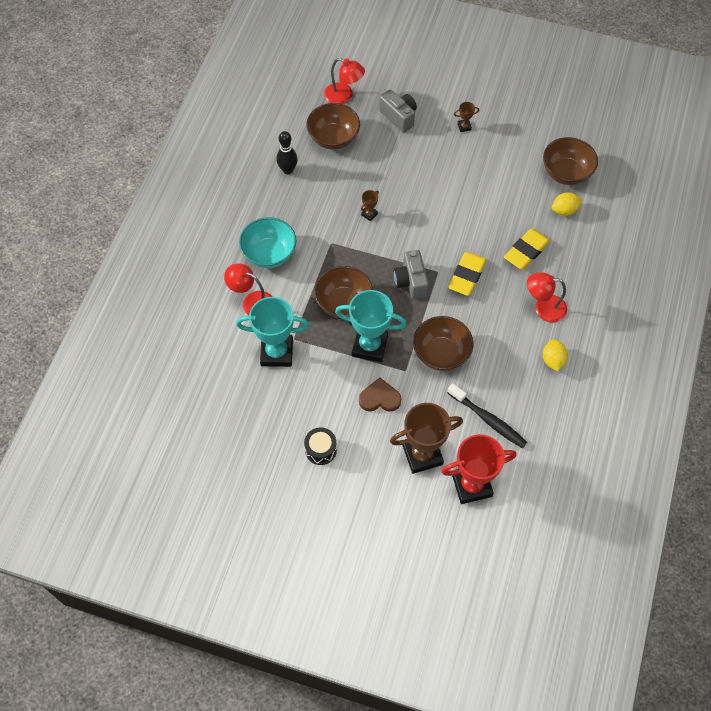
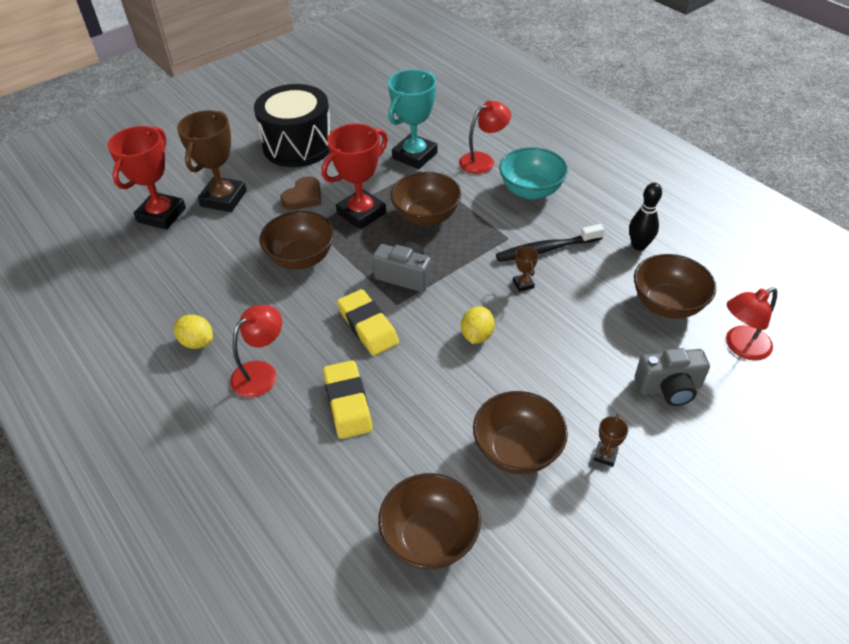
camera: 125 degrees right, 15 degrees down
(320, 450) = (298, 145): black drum -> black drum, size x2.23
(369, 346) = (361, 213): turquoise trophy -> red trophy
(488, 420) = (200, 256): black toothbrush -> black toothbrush (546, 249)
(491, 162) = (517, 450): none -> brown bowl
(564, 210) = (370, 489): yellow lemon -> yellow lemon (477, 335)

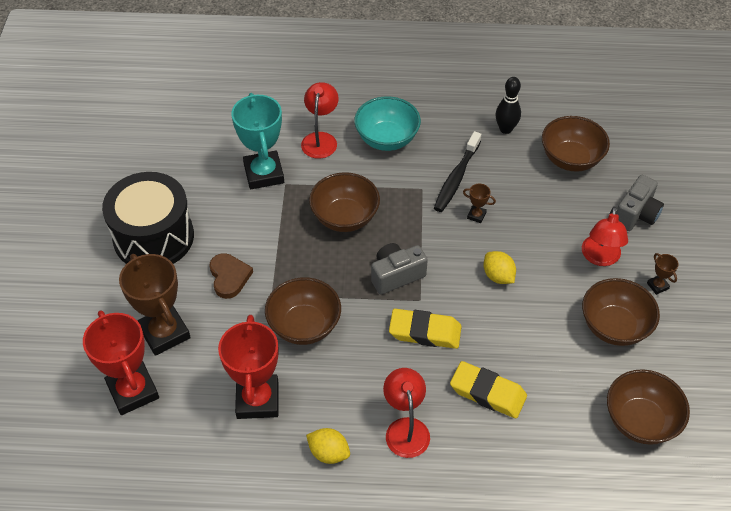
camera: 50 degrees left, 5 degrees up
(197, 342) = (328, 453): yellow lemon -> yellow lemon turned 45 degrees clockwise
(361, 213) = (295, 253): red trophy -> red trophy (257, 400)
(740, 347) = (638, 155): red lamp -> red lamp (600, 258)

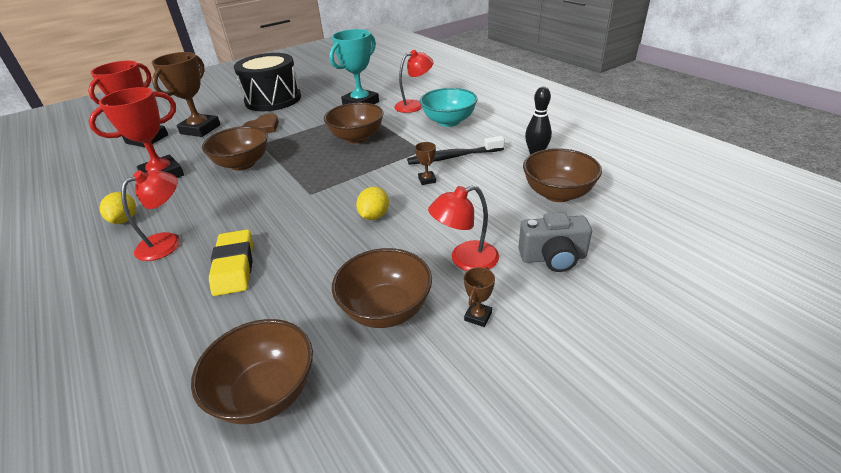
camera: 55 degrees right, 15 degrees down
(396, 275) = (324, 175): grey camera -> none
(425, 332) = (278, 209): yellow eraser -> none

